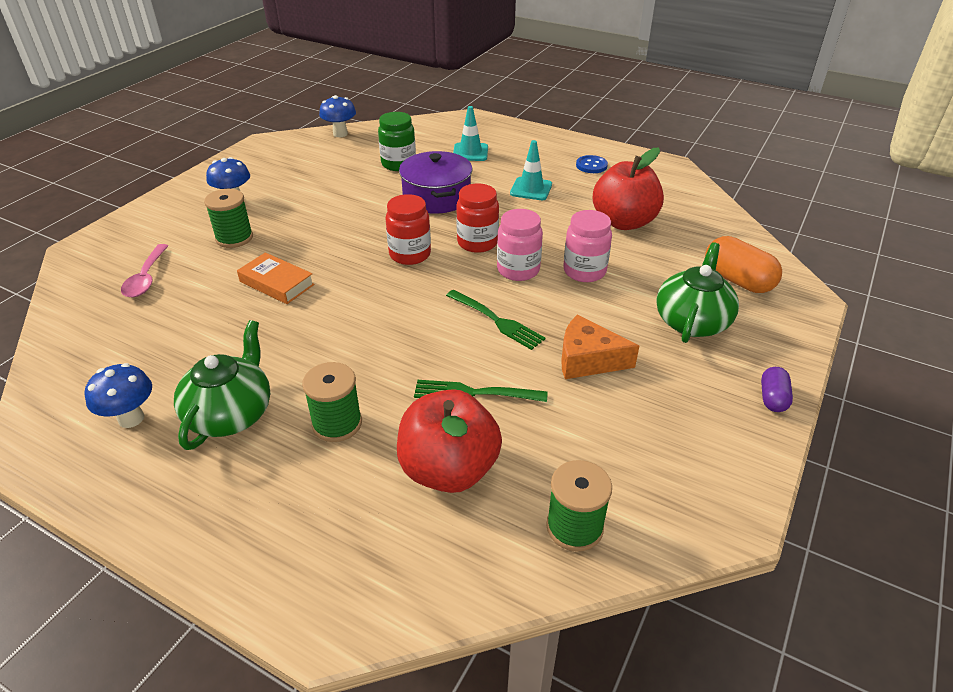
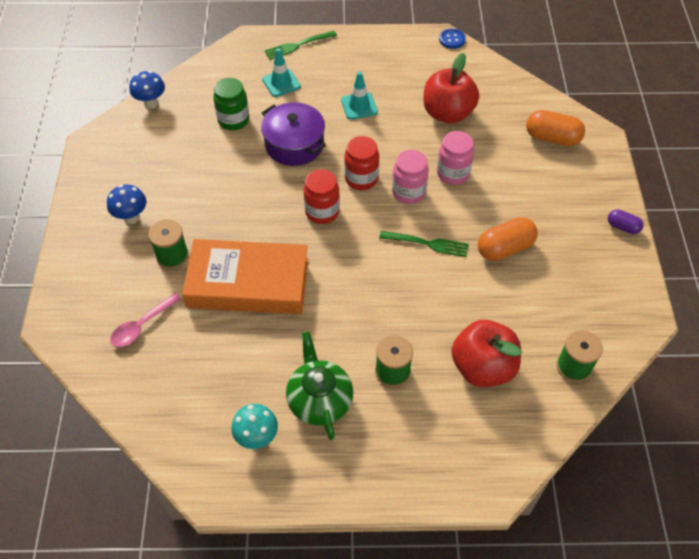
camera: 30 degrees left, 15 degrees up
(131, 418) = (257, 437): blue mushroom -> turquoise mushroom
(146, 278) = (142, 326): pink spoon -> pink spoon turned 75 degrees clockwise
(277, 283) = (248, 283): orange book -> orange book, size x2.09
(475, 393) = (457, 307): green fork -> green fork (298, 45)
(588, 359) = (505, 248): orange cheese -> orange capsule
(591, 165) = (385, 61): blue button -> blue button (452, 39)
(692, 321) = (545, 187): green teapot -> none
(772, 398) = (622, 227): purple capsule -> purple capsule turned 45 degrees counterclockwise

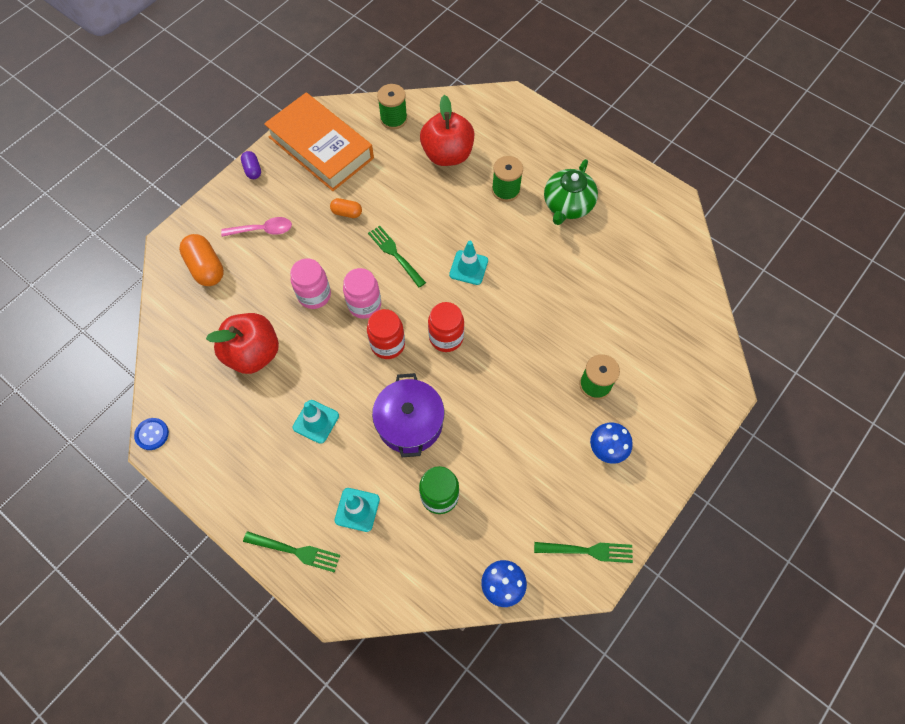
camera: 140 degrees left, 10 degrees up
(105, 152) = (587, 551): none -> green fork
(142, 326) = (656, 340): pink spoon -> pink spoon (263, 230)
(248, 283) = (552, 318): orange book -> orange book (321, 148)
(257, 437) = (625, 211): turquoise mushroom -> none
(356, 275) = (468, 267): none -> turquoise traffic cone
(505, 248) = (347, 213): orange capsule -> orange capsule, size x0.57

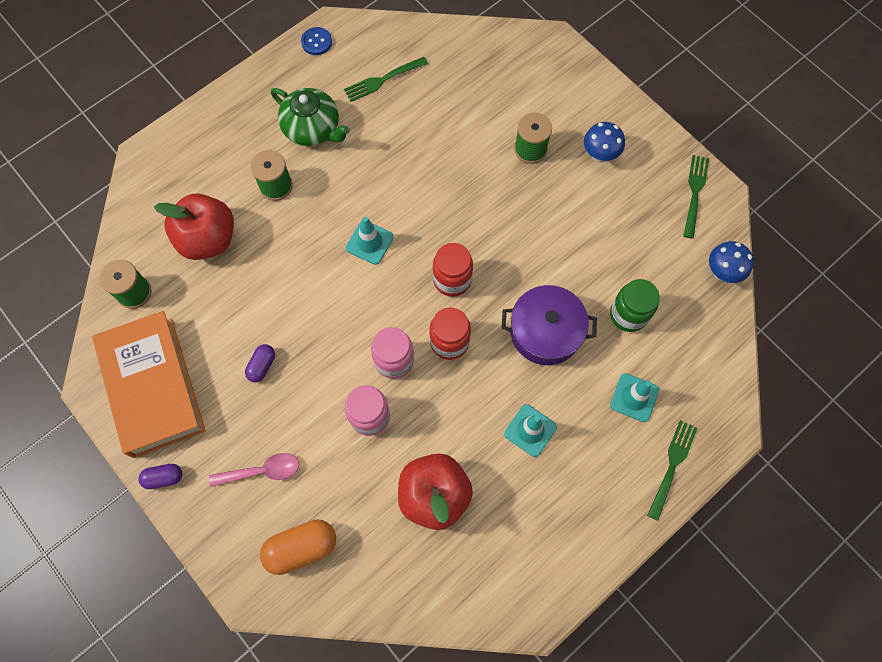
camera: 80 degrees left, 5 degrees up
(152, 434) = (519, 623): blue button -> blue button (316, 42)
(263, 230) = (262, 471): pink spoon -> pink spoon turned 75 degrees clockwise
(321, 148) = (153, 386): orange book -> orange book turned 75 degrees counterclockwise
(347, 213) = (262, 366): orange capsule -> purple capsule
(395, 255) = (335, 317): green fork -> green fork (383, 79)

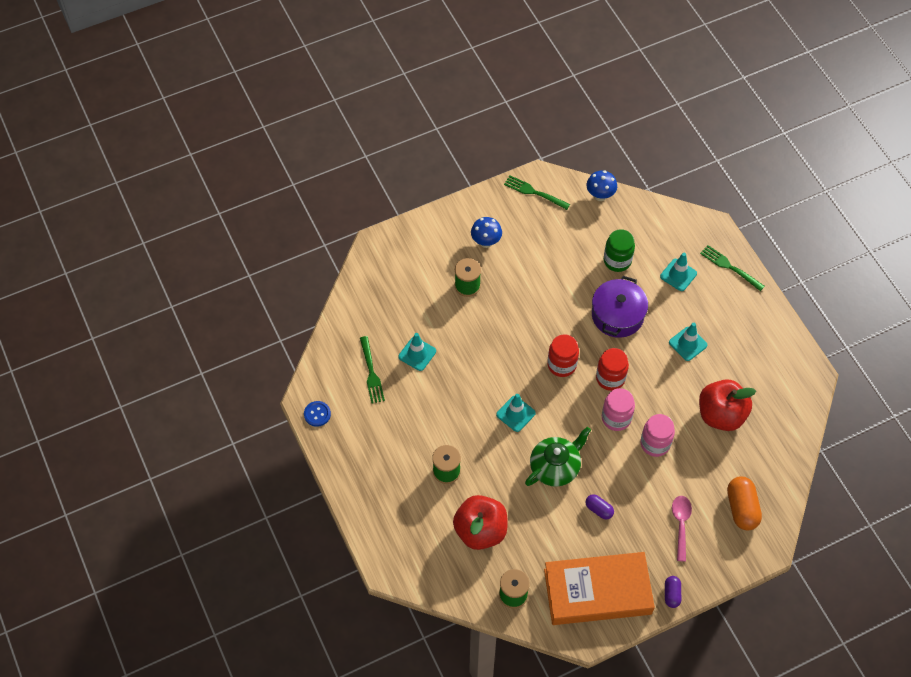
camera: 75 degrees left, 10 degrees down
(313, 128) = (401, 434): green teapot -> green teapot (555, 467)
(420, 119) = (417, 354): none -> turquoise traffic cone

